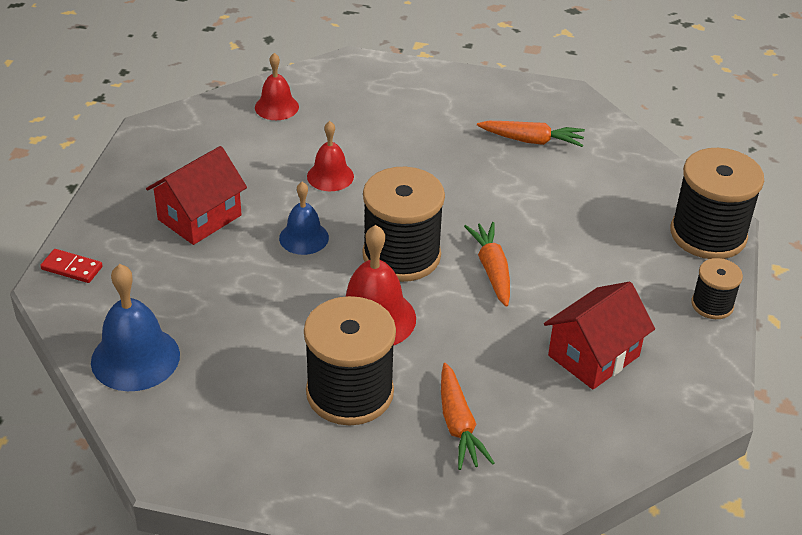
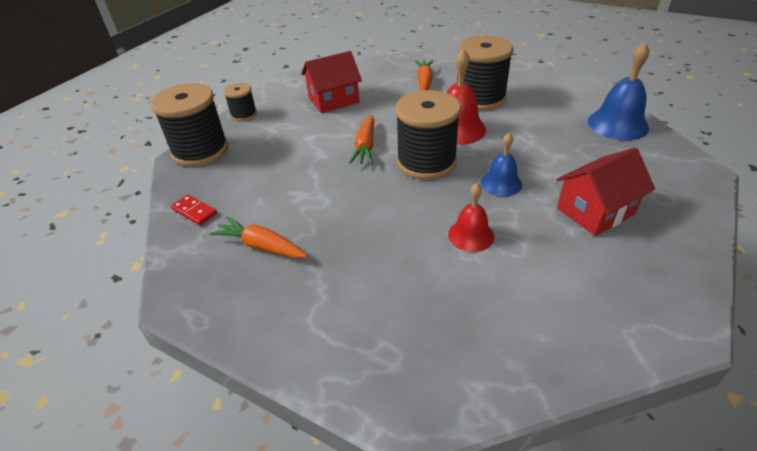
camera: 160 degrees left, 0 degrees up
(72, 268) = (695, 183): red domino -> red domino (194, 211)
(276, 107) = (525, 340): red bell -> none

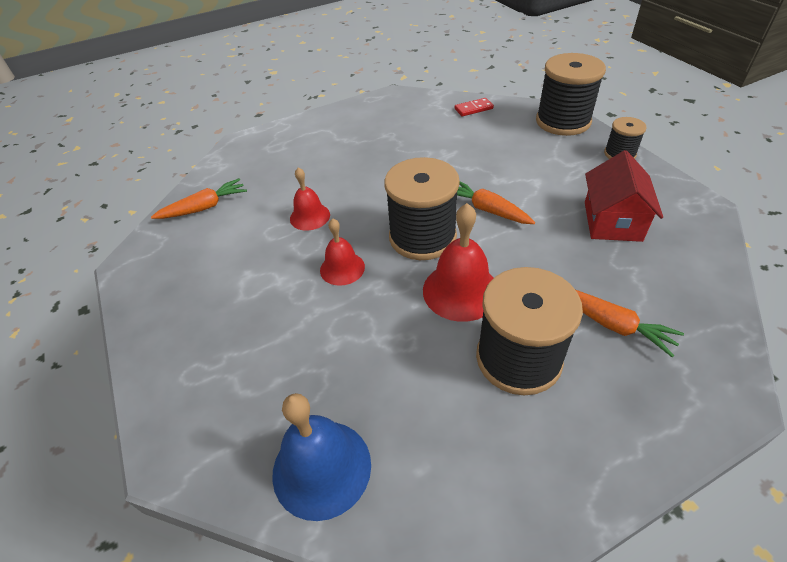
camera: 125 degrees right, 5 degrees up
(261, 246) = (407, 127): orange carrot -> orange carrot (205, 207)
(501, 183) = (342, 268): blue bell -> red bell
(595, 211) = (244, 305): red house -> none

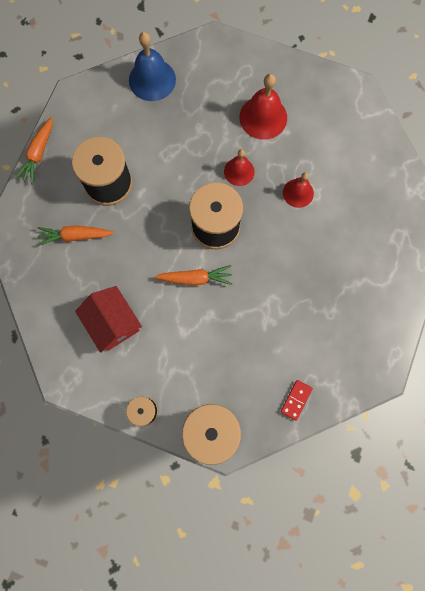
camera: 135 degrees right, 30 degrees up
(205, 207) = (371, 152): orange carrot -> orange carrot (38, 154)
(461, 291) = (164, 203): red bell -> red bell (263, 117)

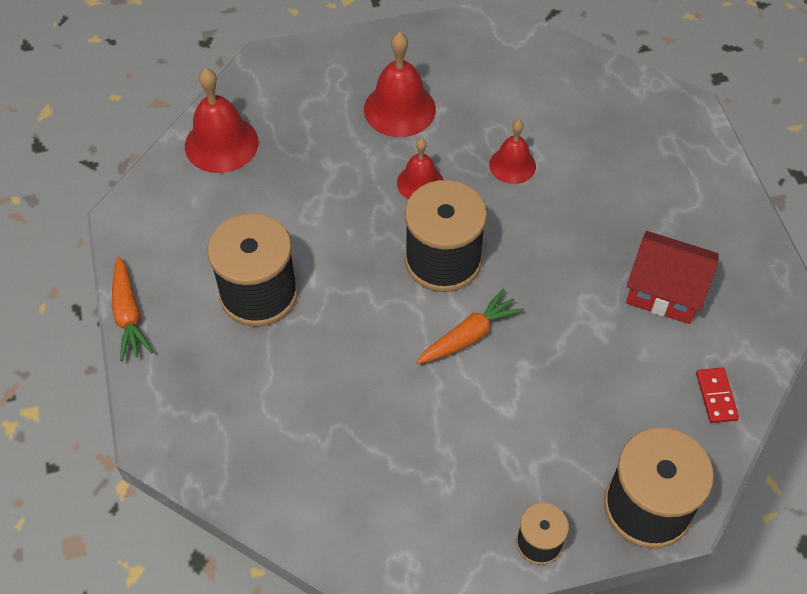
camera: 35 degrees left, 20 degrees down
(75, 236) = (262, 384): orange carrot -> none
(113, 323) = (404, 459): red house -> red house (664, 291)
(152, 80) = (221, 144): blue bell -> red bell

